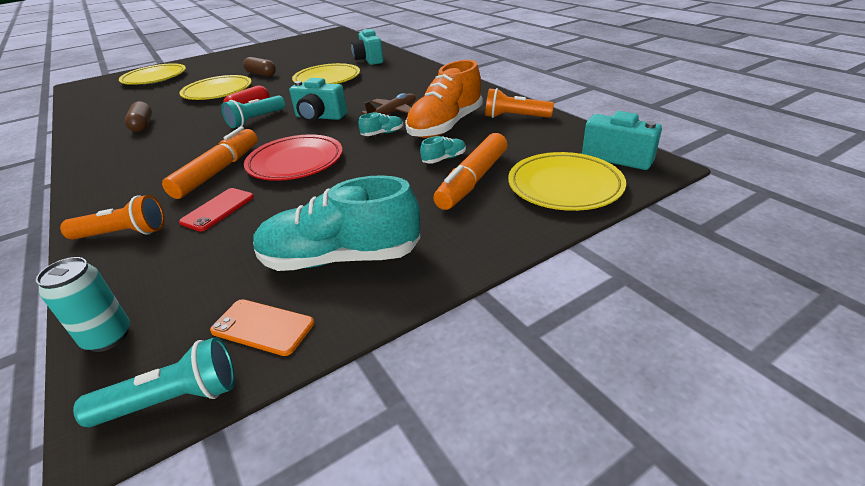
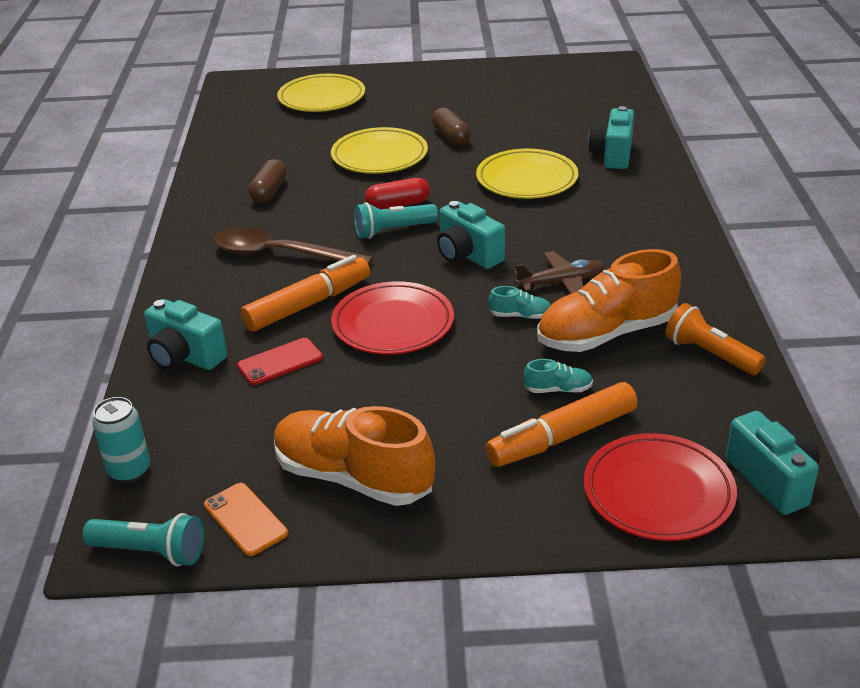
camera: 30 degrees right, 0 degrees up
(123, 233) = (185, 356): orange flashlight -> turquoise camera
(175, 152) = (280, 254): none -> brown spoon
(341, 258) = (353, 477): turquoise shoe -> orange shoe
(564, 186) = (658, 492): yellow plate -> red plate

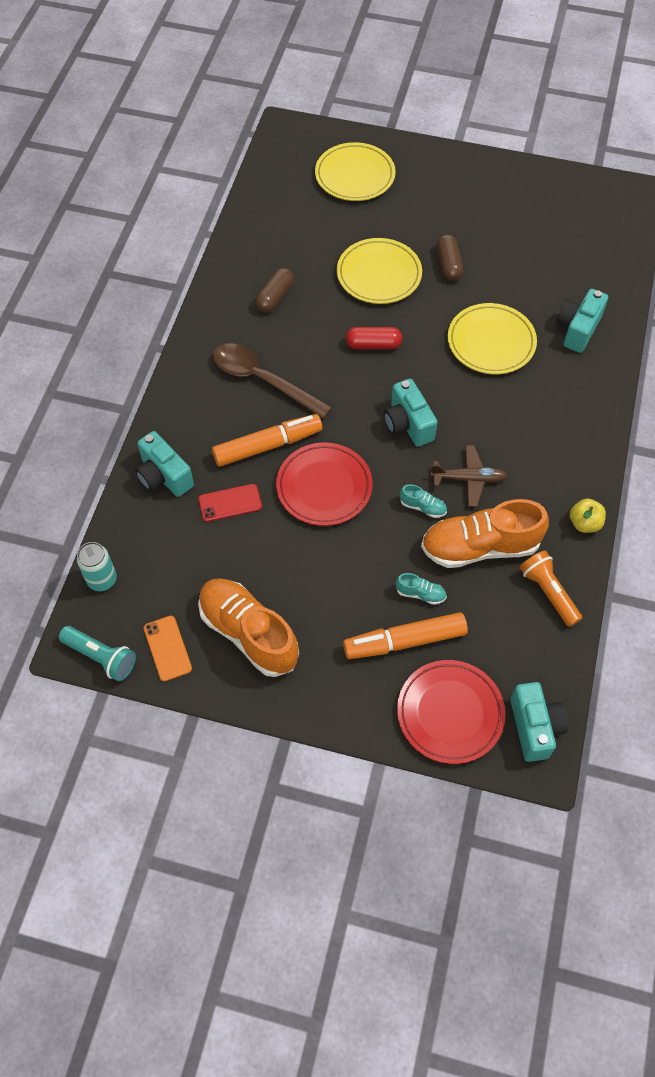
camera: 15 degrees right, 25 degrees up
(393, 231) = (359, 377): turquoise flashlight -> none
(713, 290) = (584, 523): none -> yellow apple

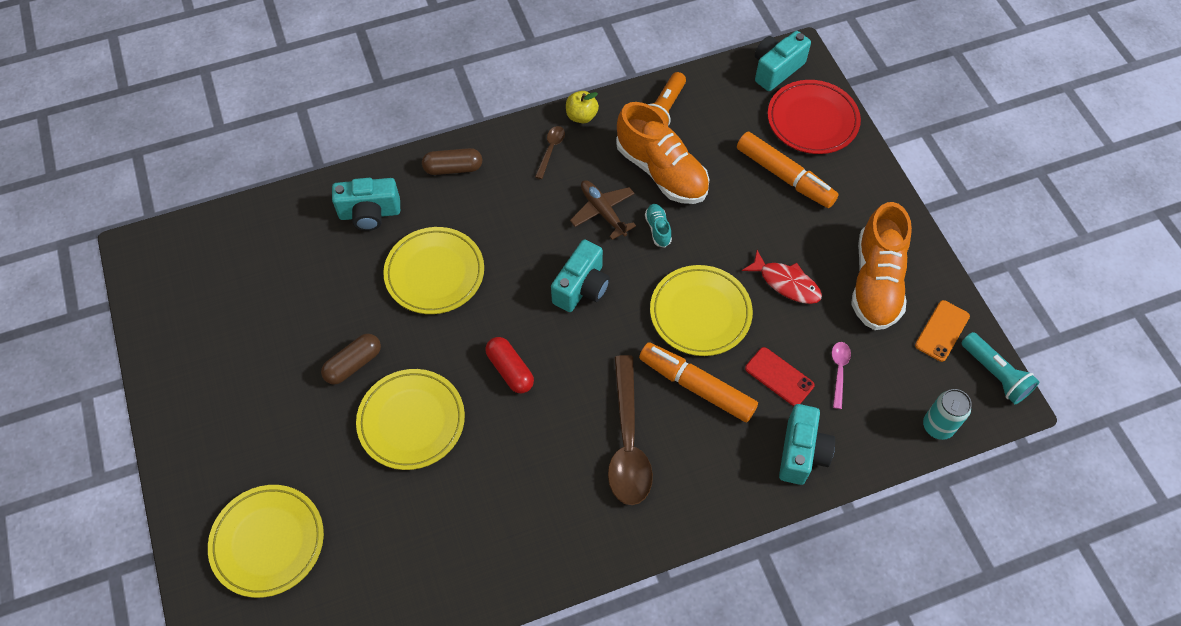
camera: 125 degrees left, 0 degrees up
(101, 657) = (995, 374): turquoise flashlight -> turquoise flashlight turned 150 degrees clockwise
(200, 546) = (839, 371): none -> pink spoon
(275, 297) = (513, 504): brown capsule -> brown capsule (453, 168)
(302, 565) = (786, 283): none -> red fish
(324, 487) = (700, 313): red plate -> yellow plate
(420, 594) = (737, 188): turquoise shoe -> none
(560, 479) = (551, 150): none -> brown spoon

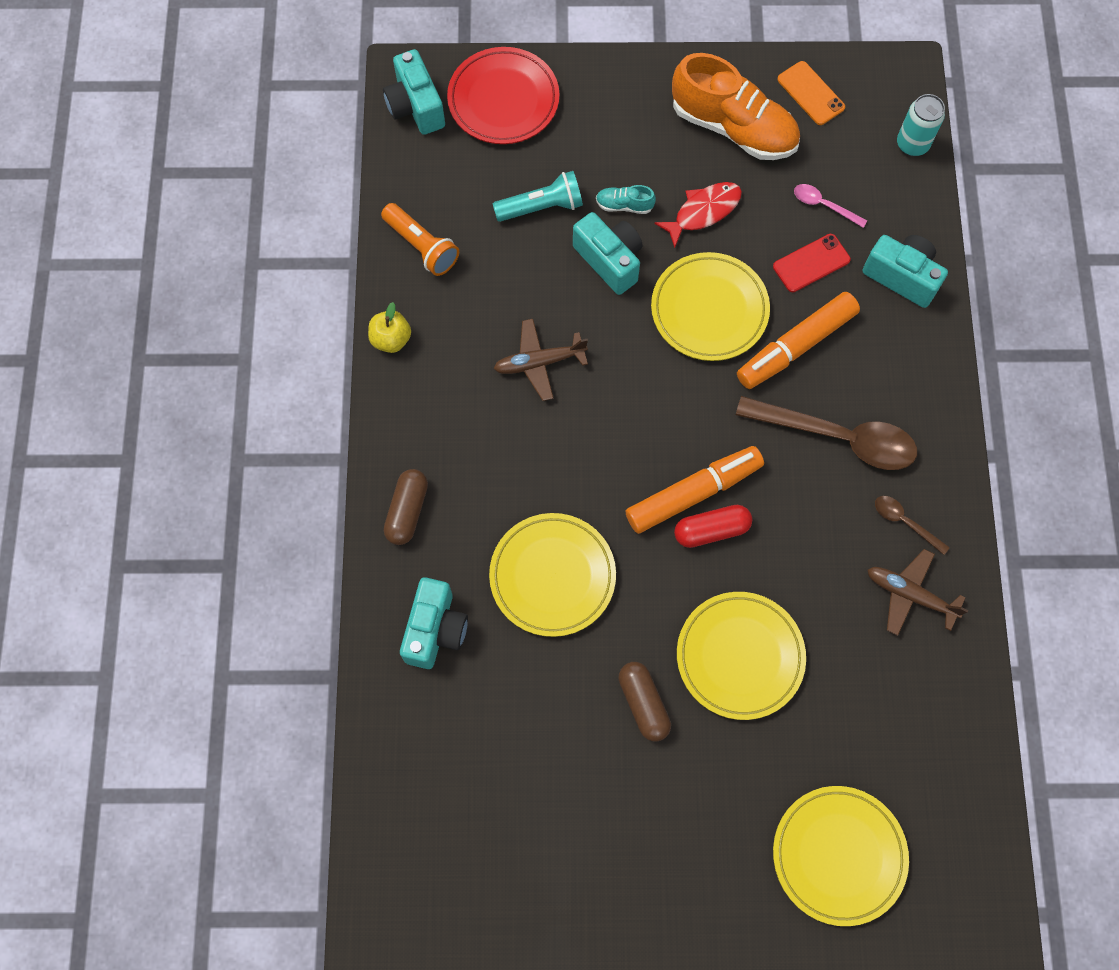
camera: 70 degrees left, 10 degrees up
(507, 539) = (909, 594): none -> brown plane
(551, 150) = (427, 390): brown spoon -> brown spoon (905, 522)
(582, 287) = (632, 419): turquoise camera -> turquoise camera (609, 260)
(658, 229) = (586, 313): turquoise shoe -> turquoise shoe (624, 205)
(661, 171) = (508, 280): orange shoe -> none
(785, 176) = (567, 158): orange marker -> orange marker (693, 493)
(995, 374) = (874, 70): turquoise flashlight -> turquoise flashlight (541, 207)

